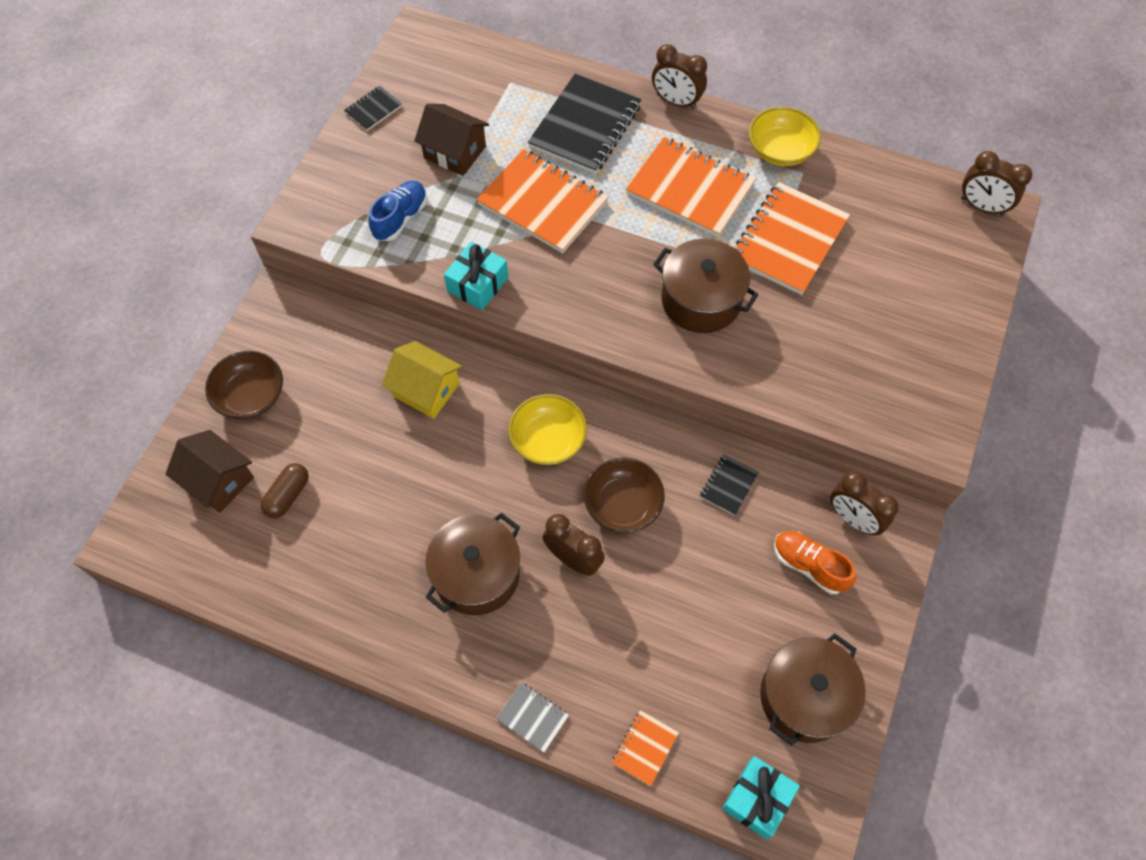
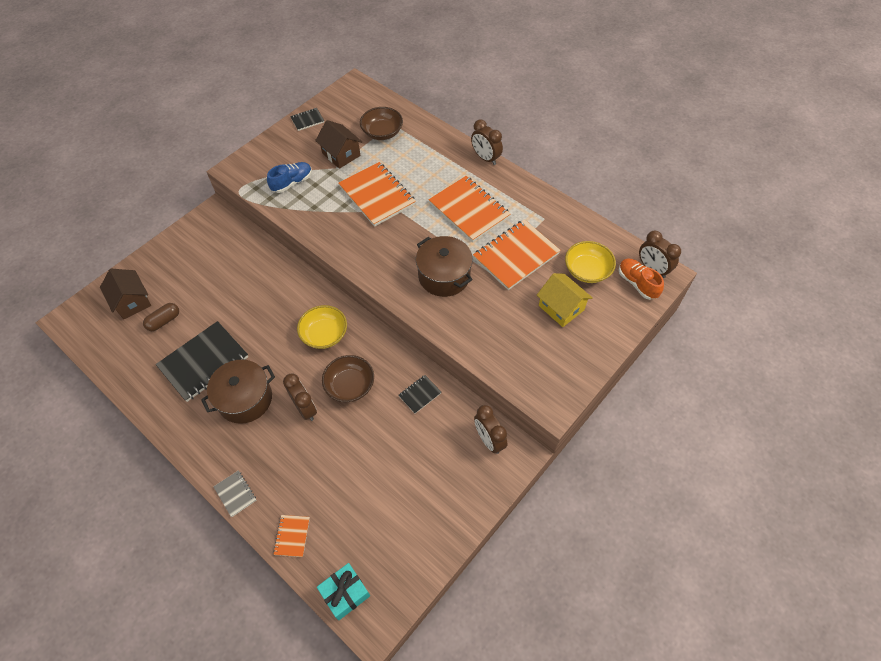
camera: 20 degrees right, 5 degrees down
(251, 396) = (172, 260): brown bowl -> brown bowl (382, 132)
(426, 390) = (269, 285): yellow house -> yellow house (561, 308)
(477, 284) = (317, 230): turquoise gift -> none
(585, 126) = (423, 159): black notebook -> black notebook (204, 362)
(645, 748) = (292, 536): orange notebook -> orange notebook turned 45 degrees counterclockwise
(780, 150) = (536, 202): yellow bowl -> yellow bowl (587, 270)
(804, 697) = (405, 540): brown pot -> none
(809, 565) = (447, 459): orange shoe -> orange shoe (637, 283)

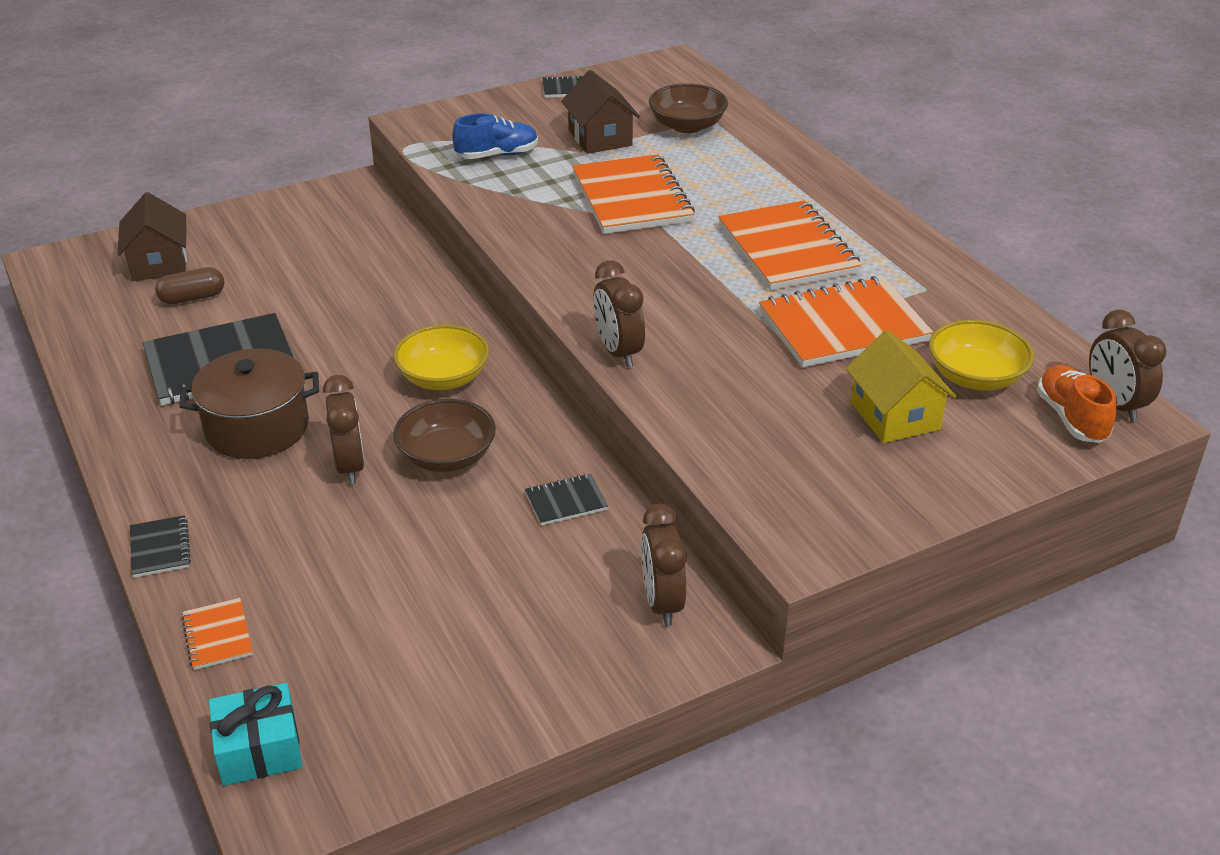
camera: 20 degrees right, 20 degrees down
(235, 494) = (160, 548): grey notebook -> black notebook
(292, 536) = (218, 636): orange notebook -> orange notebook turned 45 degrees counterclockwise
(444, 276) = (692, 323): brown pot -> none
(485, 158) = (856, 191): brown clock -> brown clock (618, 352)

